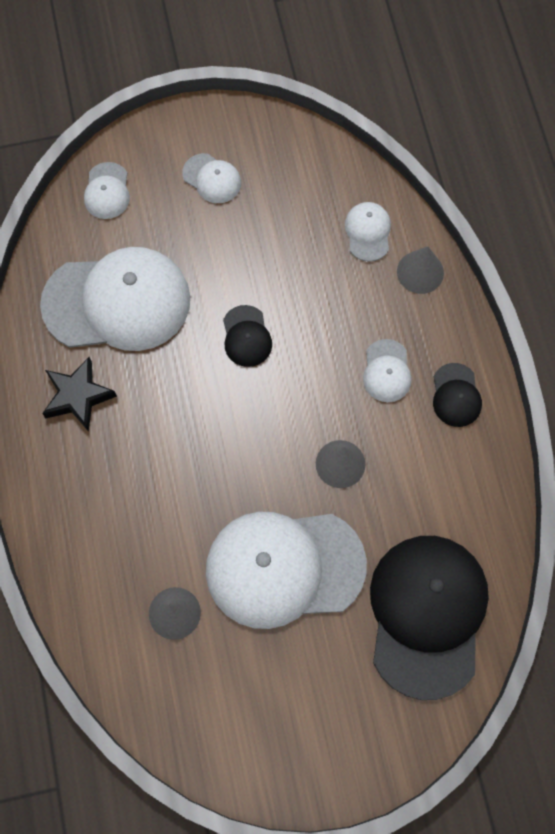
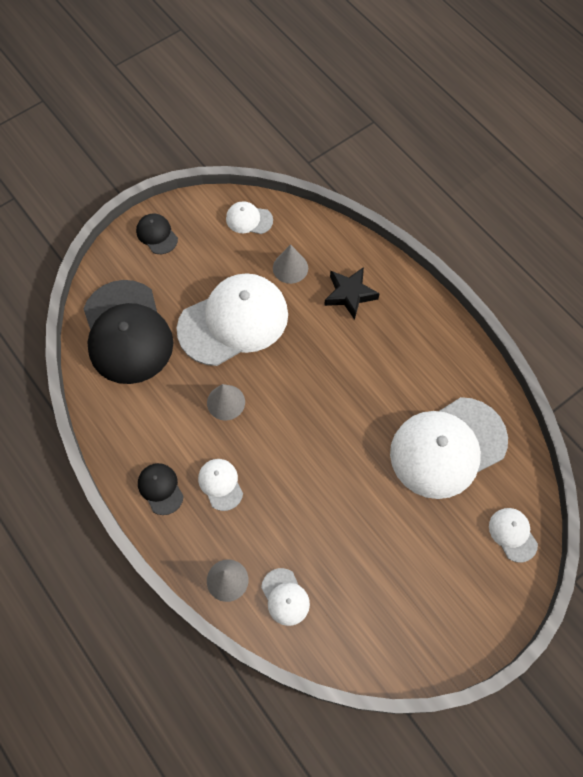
camera: 155 degrees right, 5 degrees down
(78, 396) = (432, 369): black star -> black star (349, 294)
(212, 178) = (437, 586): white cap -> white cap (249, 219)
(246, 336) = (338, 464): black cap -> black cap (157, 235)

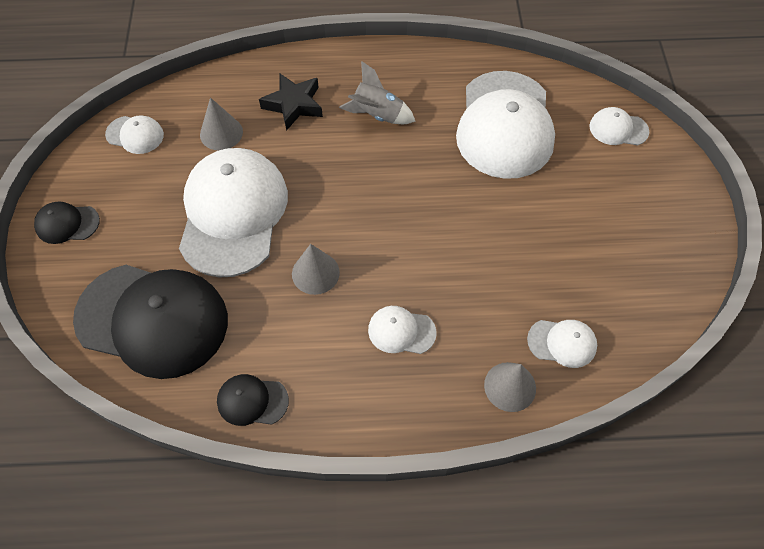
camera: 55 degrees left, 5 degrees down
(160, 489) = (362, 393): black cap -> black cap (252, 401)
(249, 219) = (135, 135): white cap -> white cap turned 120 degrees counterclockwise
(385, 354) = (377, 115): none -> grey rocket

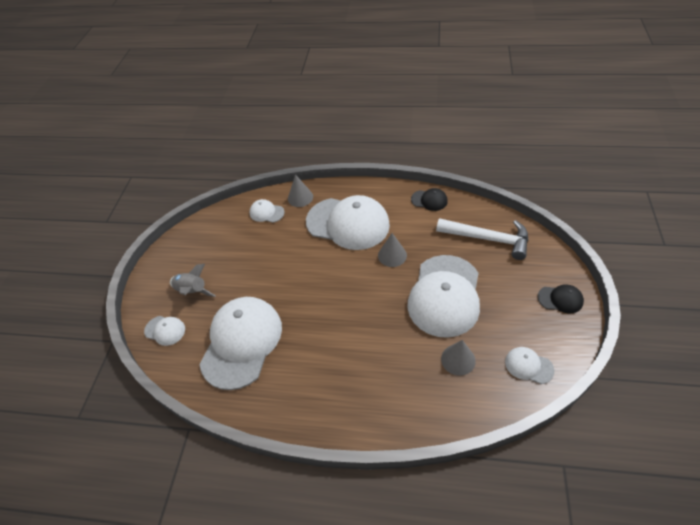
camera: 165 degrees left, 10 degrees down
(153, 319) = (488, 239): black cap -> white hammer
(293, 105) = (399, 380): black star -> none
(377, 115) = (334, 362): grey rocket -> grey rocket (192, 291)
(401, 331) = (348, 223): white cap -> white cap, size x2.29

